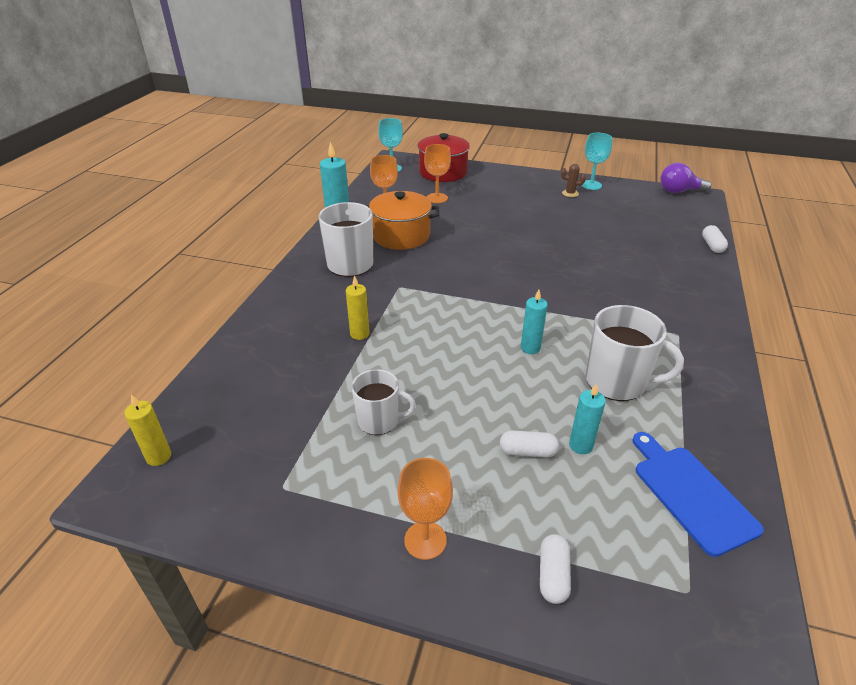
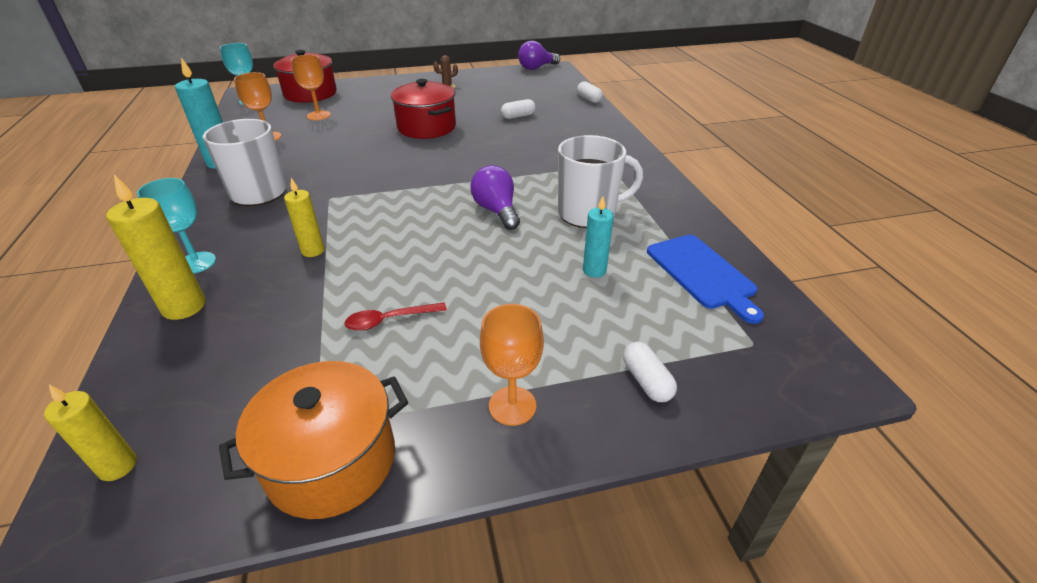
camera: 30 degrees left, 0 degrees up
(251, 350) = (184, 307): none -> yellow candle
(379, 420) = (389, 320): white mug -> red spoon
(401, 236) = (301, 154): orange pot -> orange pot (331, 461)
(522, 236) = (427, 127): none -> red pot
(527, 452) = (553, 292): white capsule -> white capsule (518, 116)
(530, 348) = (496, 211): turquoise candle -> purple light bulb
(591, 185) = (461, 77): turquoise goblet -> turquoise goblet (196, 263)
(691, 494) = (702, 274): blue cutting board -> blue cutting board turned 150 degrees counterclockwise

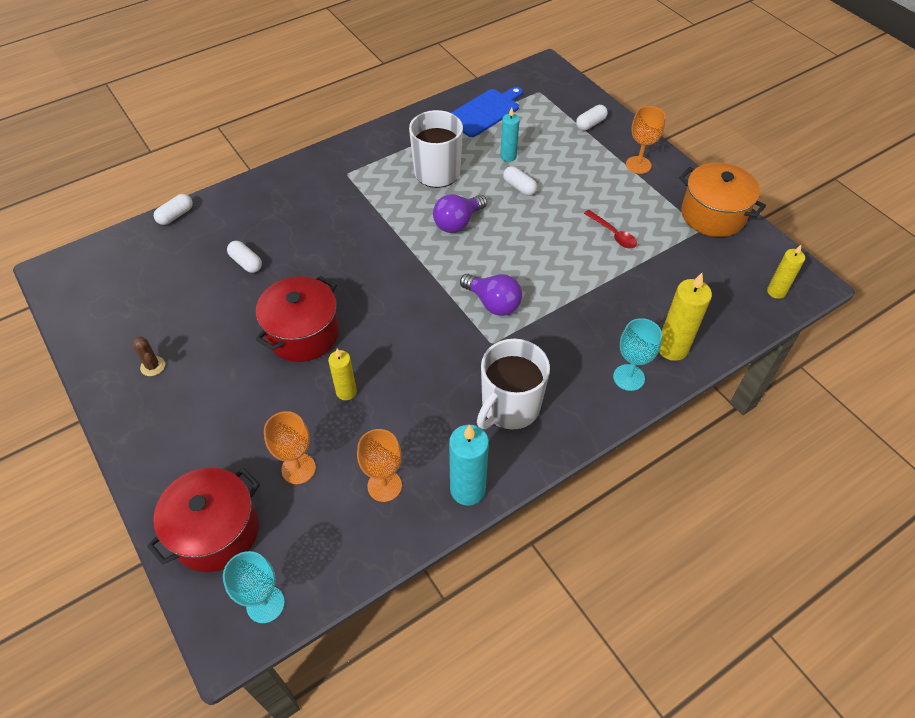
camera: 110 degrees left, 15 degrees up
(313, 251) = (571, 311): yellow candle -> yellow candle (346, 392)
(529, 265) = (519, 187): none -> white capsule
(536, 68) = (54, 291): purple light bulb -> purple light bulb (493, 303)

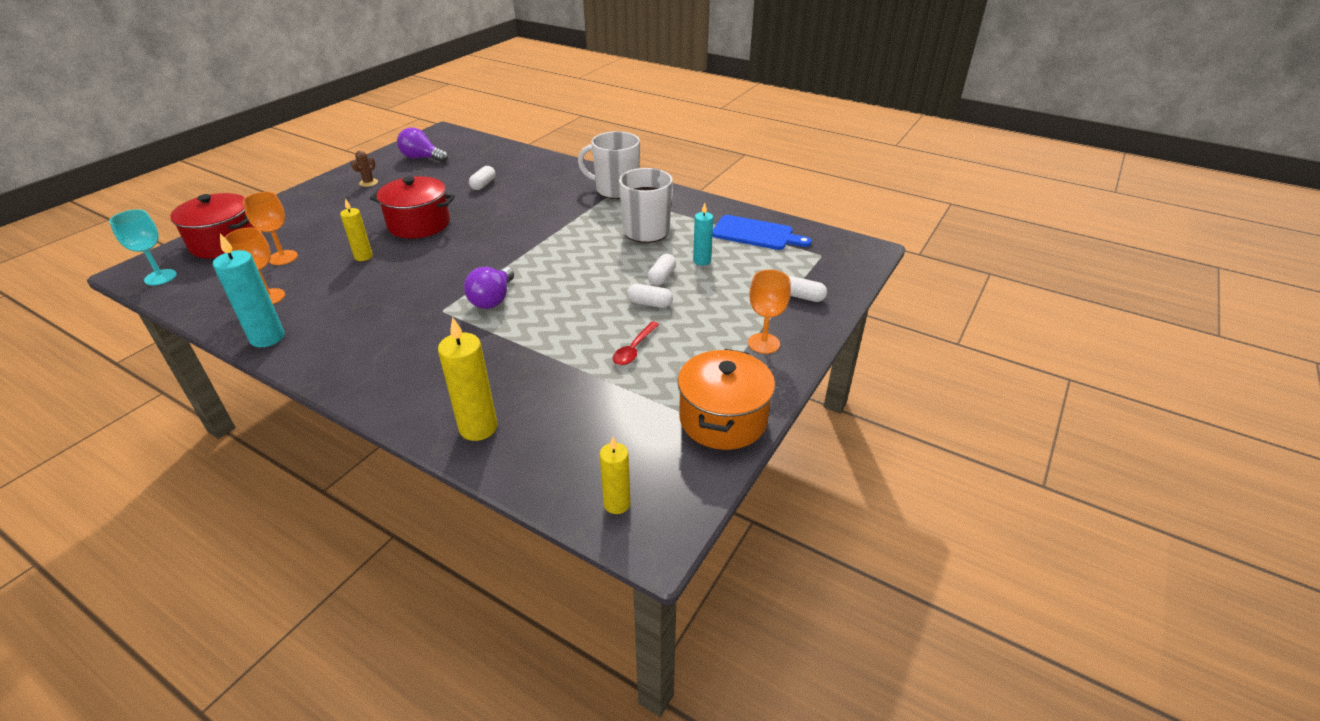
camera: 65 degrees right, 15 degrees down
(176, 215) = (517, 149): white capsule -> white capsule (649, 303)
(458, 223) = (587, 257): purple light bulb -> purple light bulb (422, 158)
(509, 407) = (365, 338): white mug -> white mug (616, 190)
(628, 377) = (424, 404): turquoise goblet -> none

